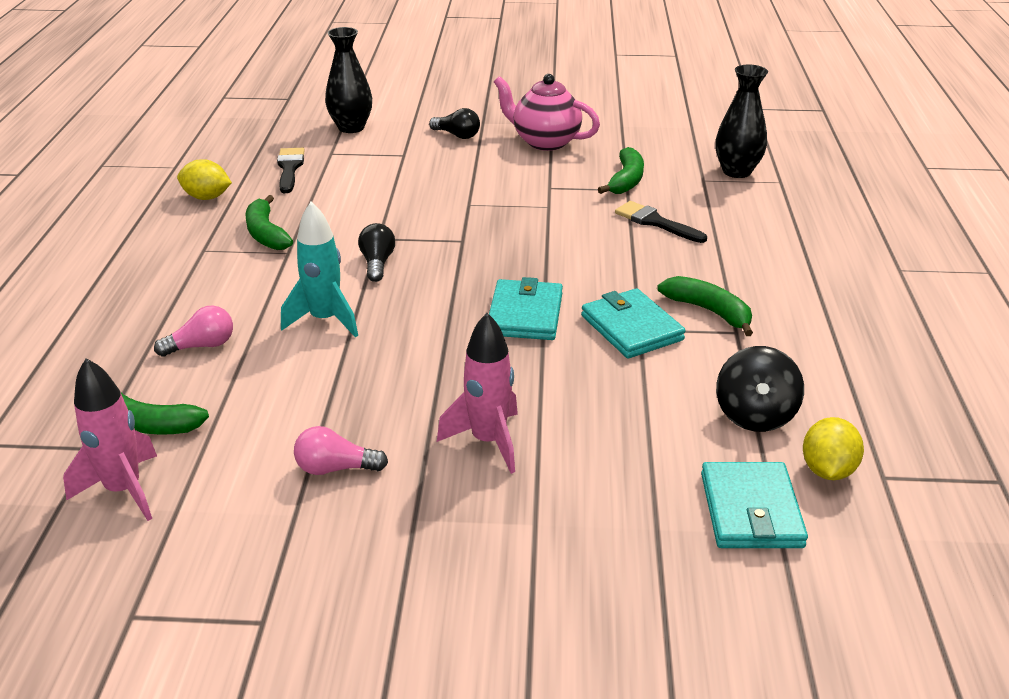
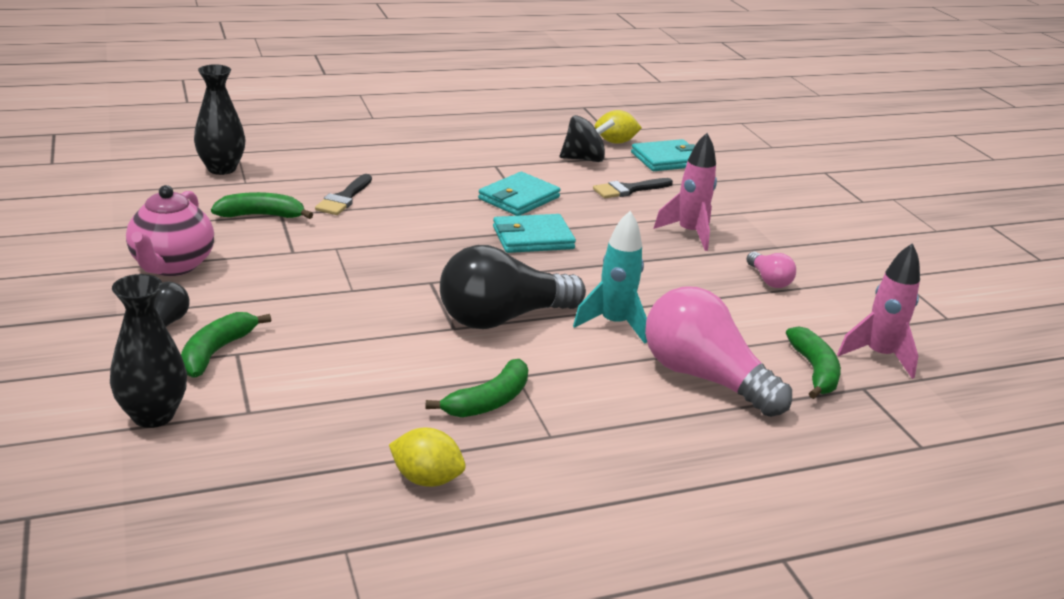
camera: 115 degrees left, 5 degrees down
(202, 346) = (704, 377): pink light bulb -> pink light bulb, size x2.14
(207, 197) = (426, 479): yellow lemon -> yellow lemon turned 60 degrees counterclockwise
(289, 168) = (310, 433): black brush -> black brush (629, 189)
(377, 263) = (503, 318): black light bulb -> black light bulb, size x2.14
(709, 311) = (475, 174): green banana -> green banana (216, 352)

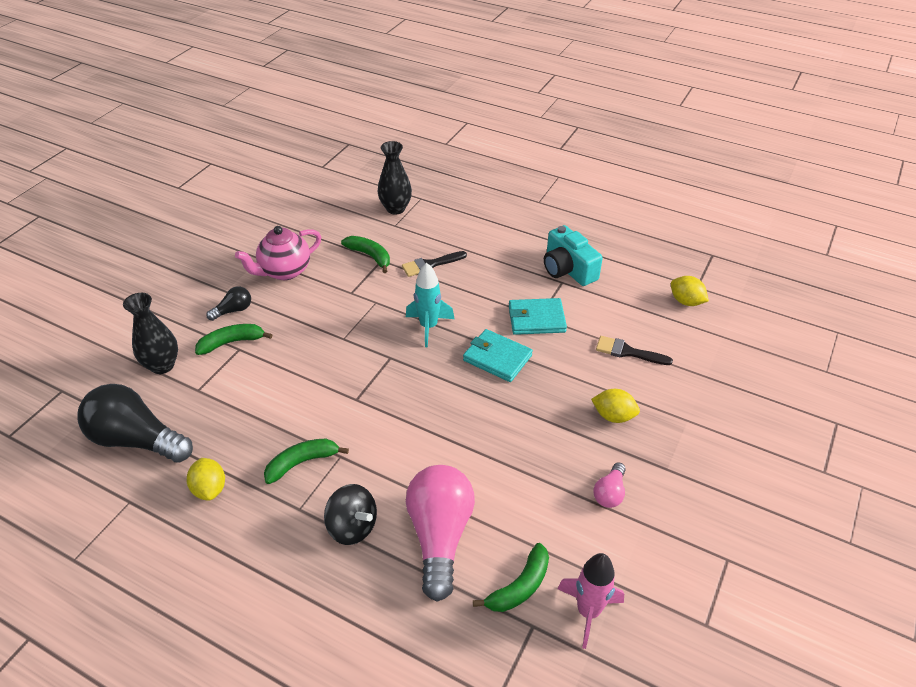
camera: 50 degrees right, 15 degrees up
(485, 155) = (568, 269): none -> turquoise camera
(488, 401) = (302, 462): green banana -> green banana turned 150 degrees clockwise
(503, 318) = (391, 409): black light bulb -> black light bulb (137, 440)
(584, 159) = (635, 306): black spinning top -> black spinning top (352, 527)
(614, 324) = (447, 457): turquoise rocket -> turquoise rocket (428, 327)
(667, 159) = (704, 339): turquoise wallet -> none
(689, 233) = (613, 416): pink rocket -> yellow lemon

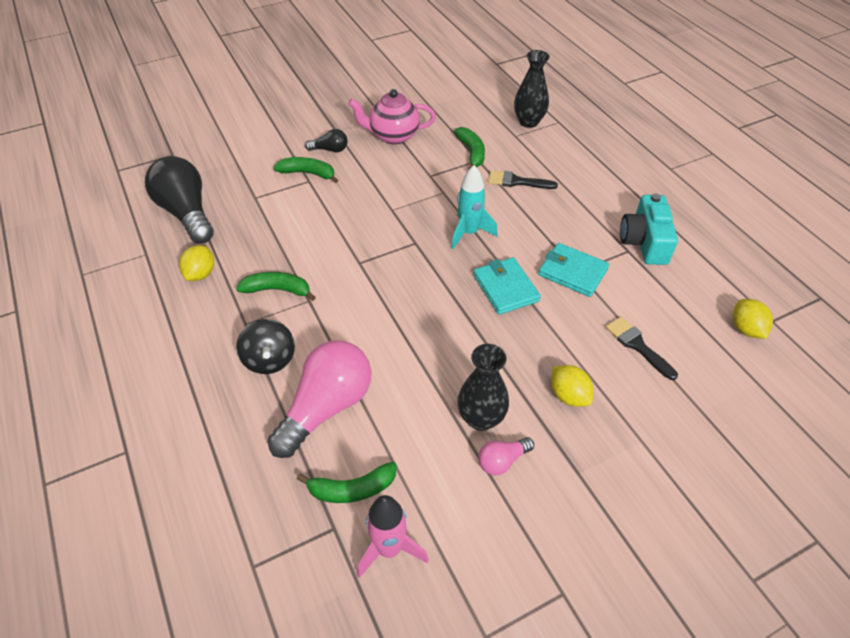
camera: 35 degrees right, 5 degrees up
(162, 365) = (248, 168): black vase -> black vase (481, 418)

